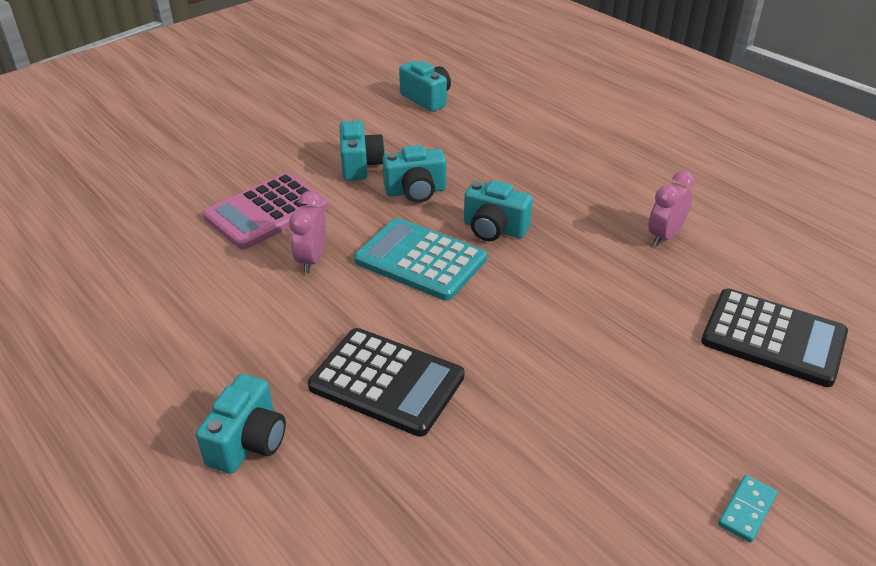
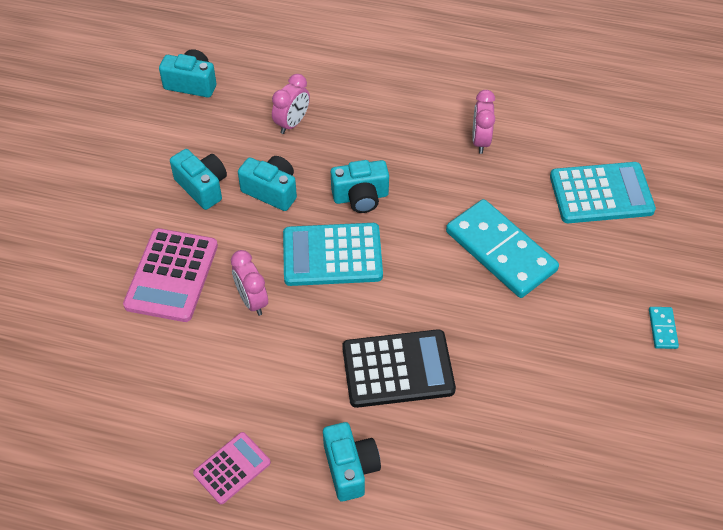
camera: 35 degrees left, 15 degrees up
(147, 378) = (232, 468): none -> pink calculator
(416, 191) = (271, 191): turquoise camera -> turquoise camera turned 105 degrees counterclockwise
(485, 154) = (292, 123): none -> pink clock
(600, 335) = (500, 251): none -> turquoise domino
(773, 338) = (601, 193): black calculator -> turquoise calculator

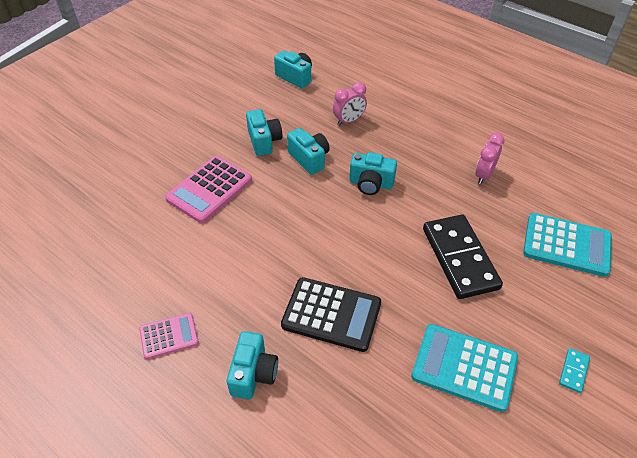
camera: 25 degrees right, 5 degrees down
(252, 300) = (253, 225): pink clock -> none
(332, 255) = (328, 215): turquoise calculator -> turquoise calculator (464, 367)
(500, 251) = (459, 258): turquoise domino -> black domino

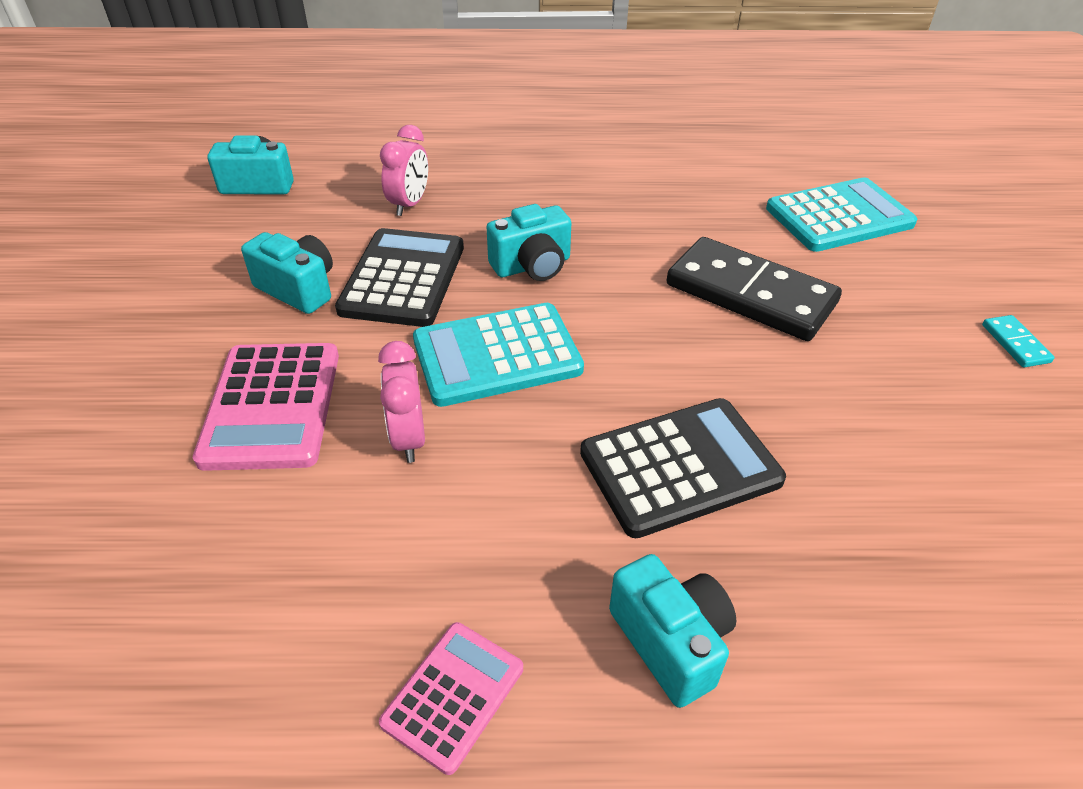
camera: 40 degrees left, 5 degrees down
(309, 159) = (403, 278): turquoise camera -> black calculator
(464, 367) = (915, 418): turquoise calculator -> turquoise calculator (497, 355)
(484, 175) = (662, 188): pink clock -> pink clock (408, 438)

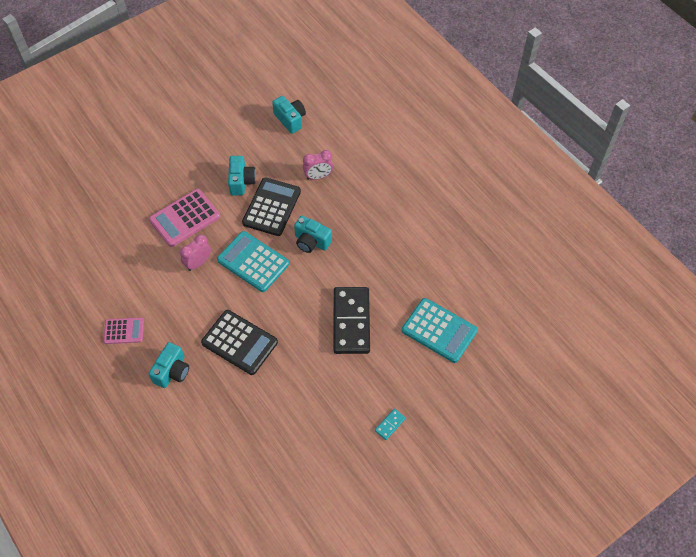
camera: 55 degrees right, 15 degrees up
(403, 278) = (271, 207): black calculator -> black calculator turned 45 degrees counterclockwise

